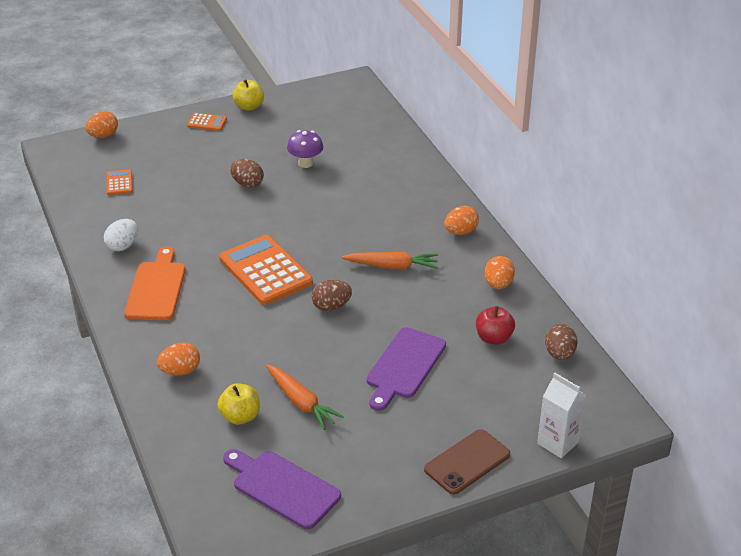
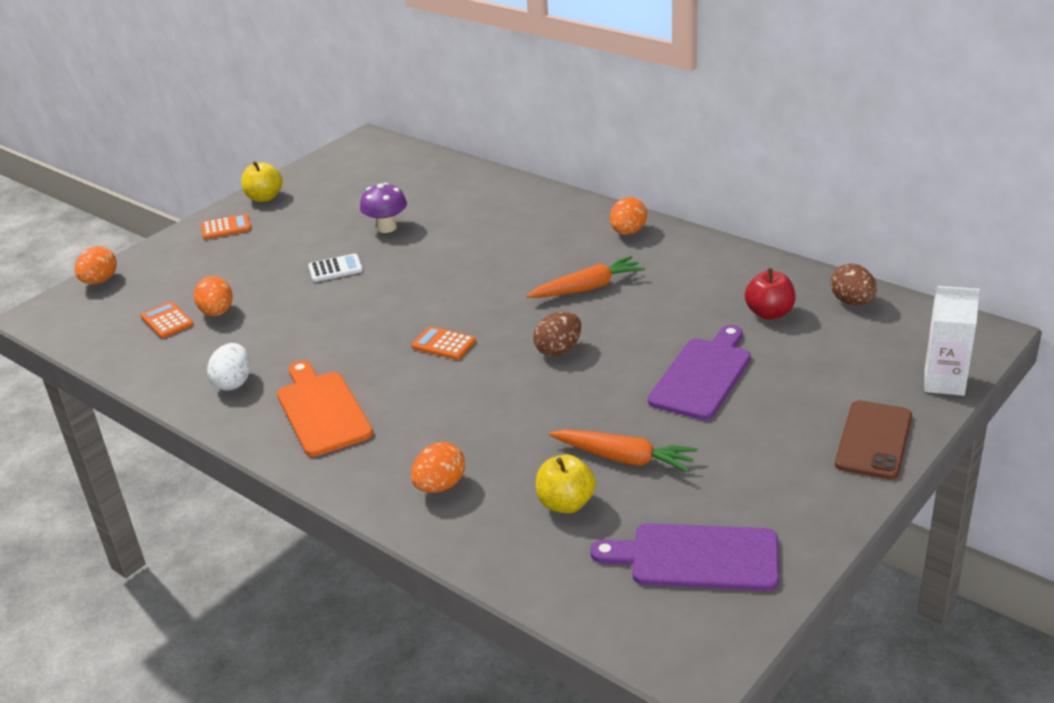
camera: 25 degrees left, 5 degrees down
(247, 184) = (335, 269): brown egg -> white calculator
(265, 271) = (443, 344): orange calculator -> orange calculator, size x0.46
(404, 366) = (703, 376): purple cutting board -> purple cutting board turned 150 degrees counterclockwise
(498, 284) = (719, 264): orange egg -> orange egg (217, 312)

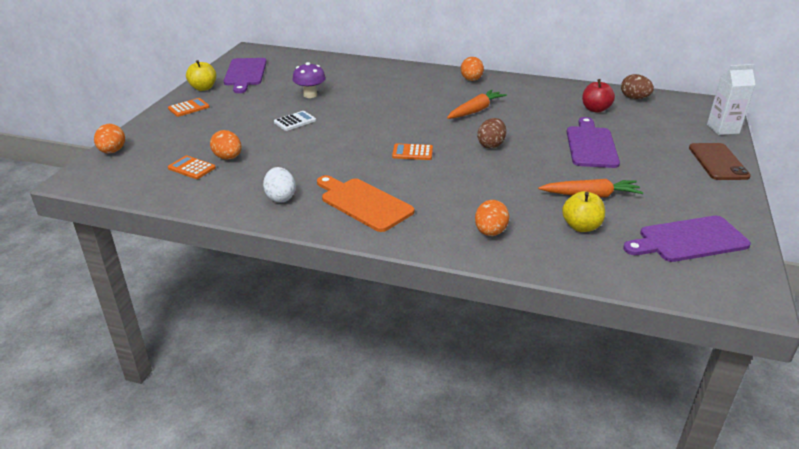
camera: 25 degrees left, 0 degrees up
(331, 180) = (245, 74): none -> purple cutting board

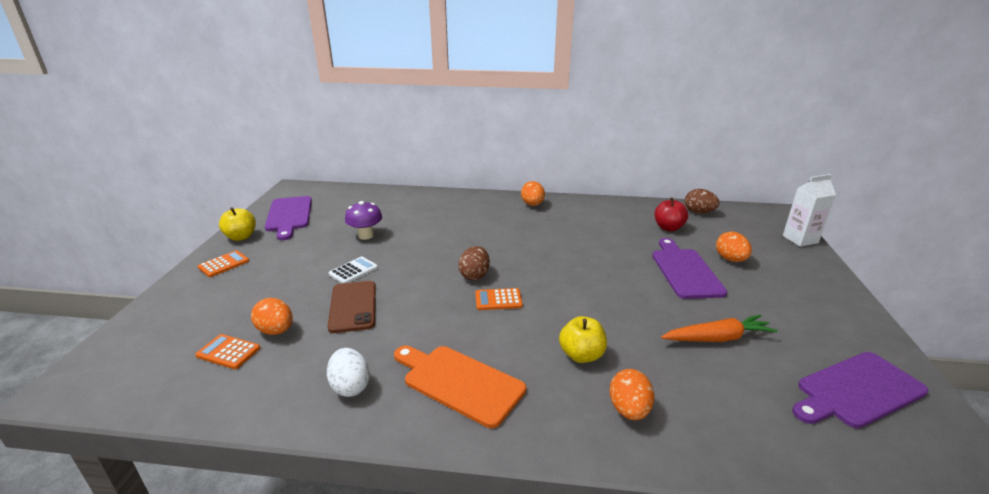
camera: 10 degrees left, 5 degrees down
(112, 151) = (120, 337): orange egg -> orange egg (730, 259)
(475, 110) = (549, 239): orange carrot -> none
(491, 145) = (581, 281): brown egg -> brown egg (474, 275)
(581, 226) = (729, 386): yellow apple -> yellow apple (581, 355)
(718, 162) = (820, 279): brown phone -> brown phone (353, 306)

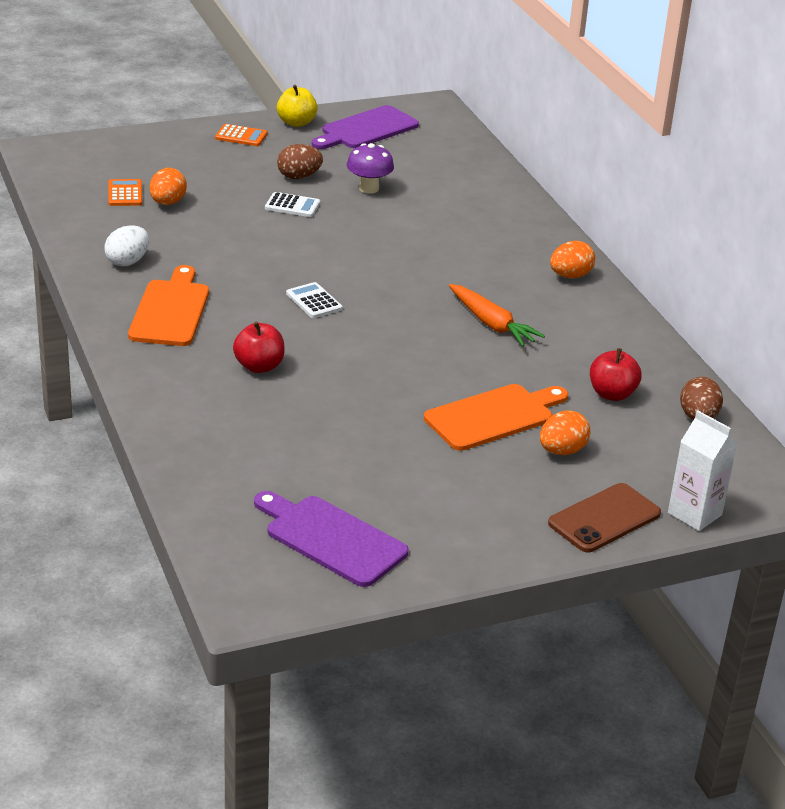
camera: 60 degrees right, 5 degrees up
(353, 306) = (233, 226): brown phone -> brown phone (604, 518)
(474, 275) = (349, 276): brown egg -> brown egg (299, 177)
(498, 300) = (314, 301): orange calculator -> white calculator
(581, 355) = (259, 366): yellow apple -> red apple
(629, 410) = (199, 402): orange egg -> none
(685, 271) = (493, 416): purple cutting board -> orange cutting board
(717, 338) = (357, 447): orange carrot -> orange carrot (491, 324)

